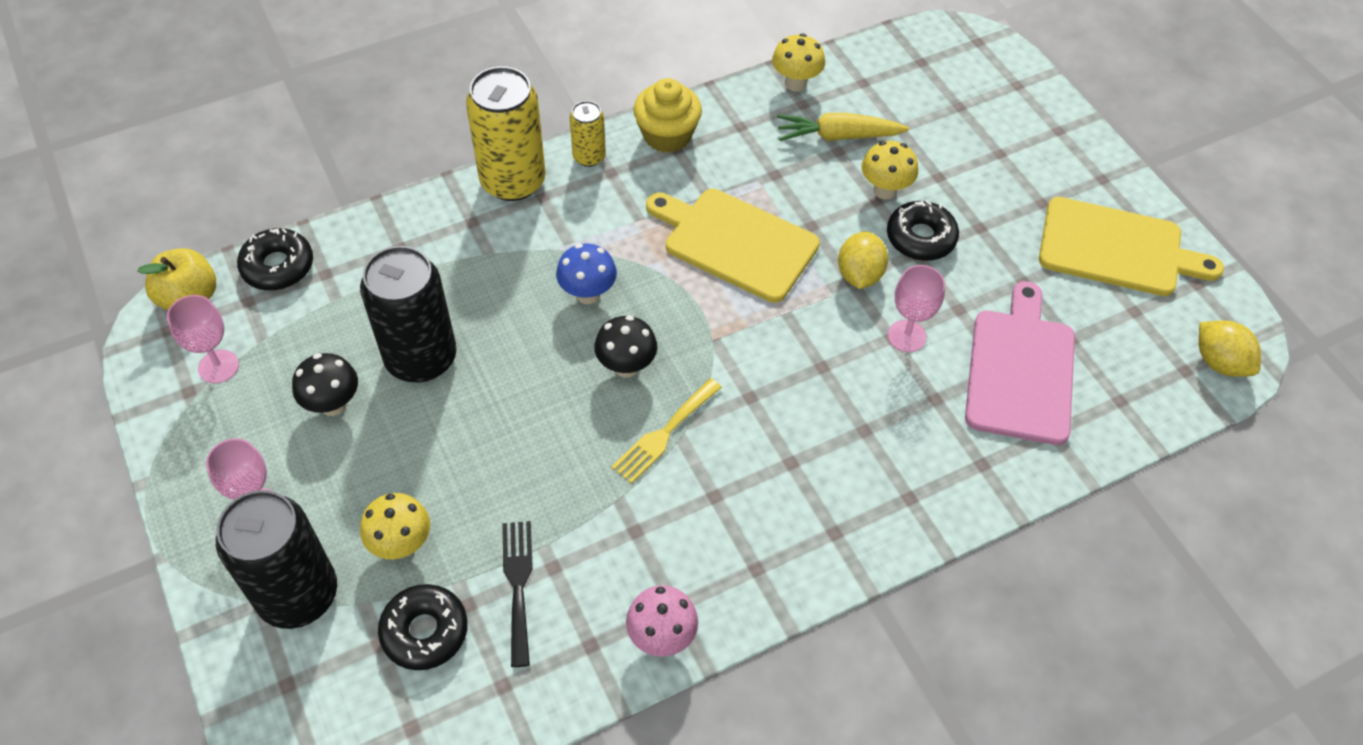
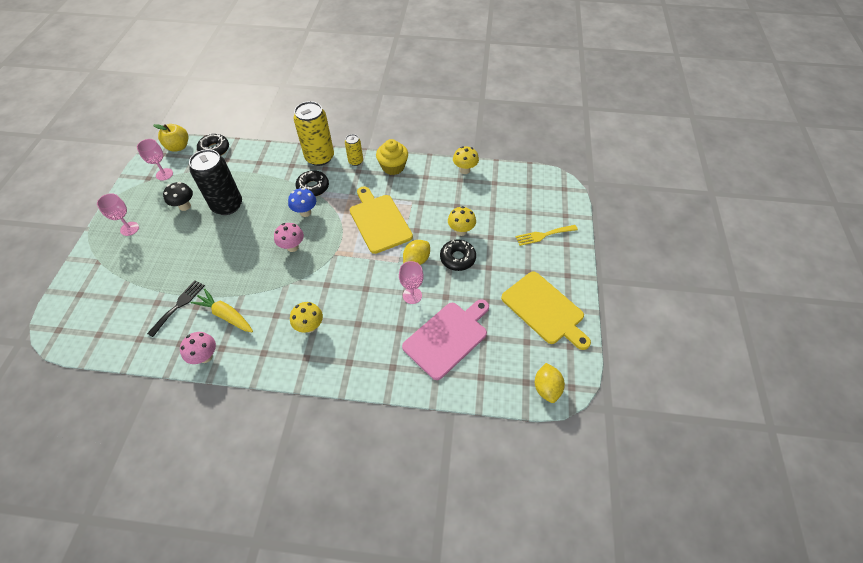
camera: 35 degrees right, 0 degrees up
(298, 595) = (111, 265): black can -> none
(402, 544) = (157, 268): yellow mushroom -> yellow mushroom (310, 326)
(425, 631) = (134, 303): black donut -> black donut (313, 187)
(626, 366) = (292, 247): black mushroom -> pink mushroom
(664, 434) = (281, 280): yellow fork -> yellow fork (543, 235)
(837, 136) = (462, 199): yellow carrot -> yellow carrot (225, 315)

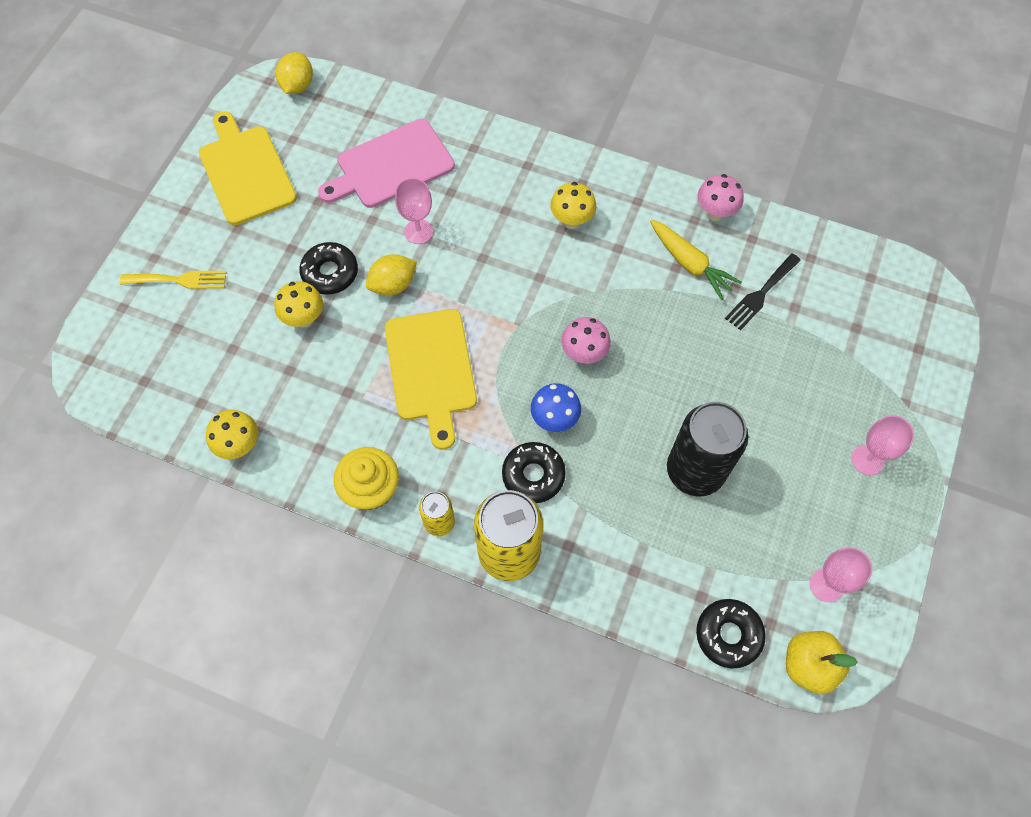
camera: 165 degrees left, 10 degrees up
(185, 206) = (774, 488): black mushroom -> none

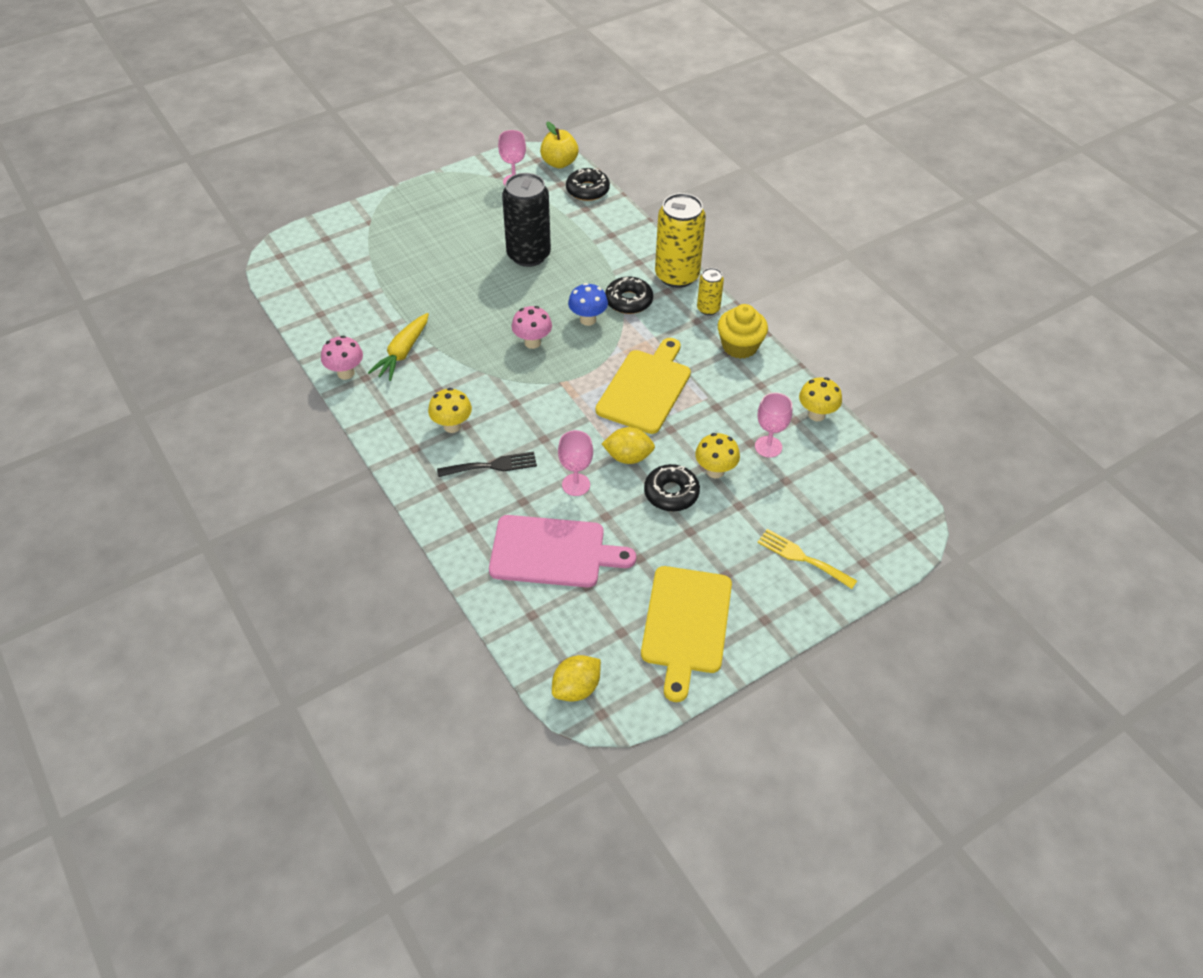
camera: 145 degrees left, 15 degrees down
(690, 264) = (402, 353): yellow carrot -> yellow carrot turned 150 degrees counterclockwise
(760, 294) = (379, 312): black fork -> black fork (492, 465)
(867, 460) = (425, 211): pink goblet -> pink goblet (768, 447)

